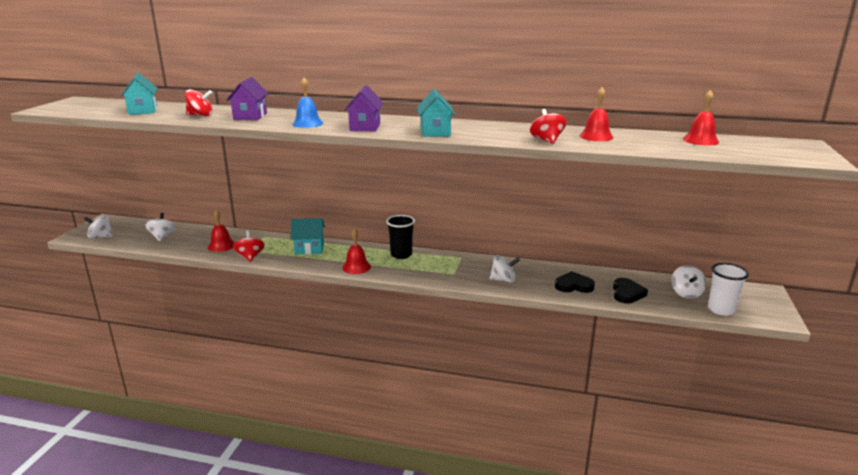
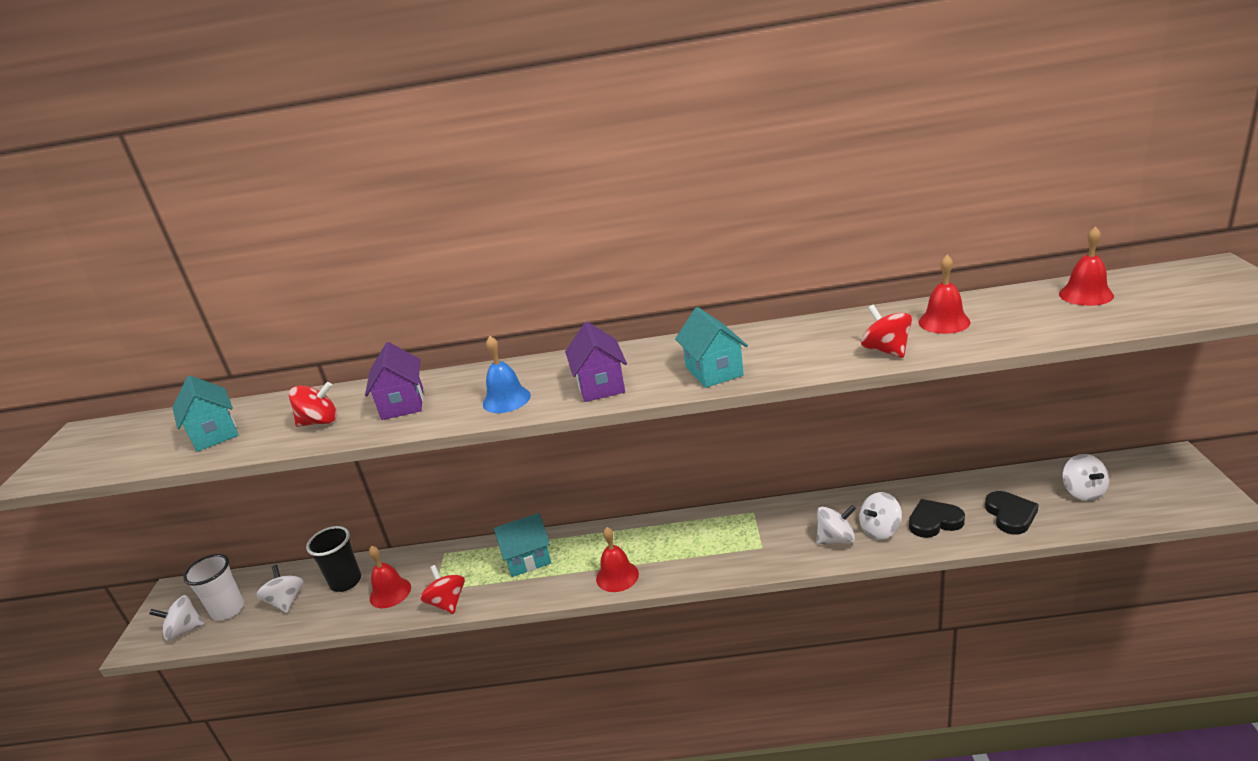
camera: 10 degrees left, 5 degrees up
(401, 255) = (667, 532): black cup -> black cup (346, 582)
(535, 282) = (880, 530): none -> white spinning top
(721, 310) = (1143, 509): white cup -> white cup (228, 610)

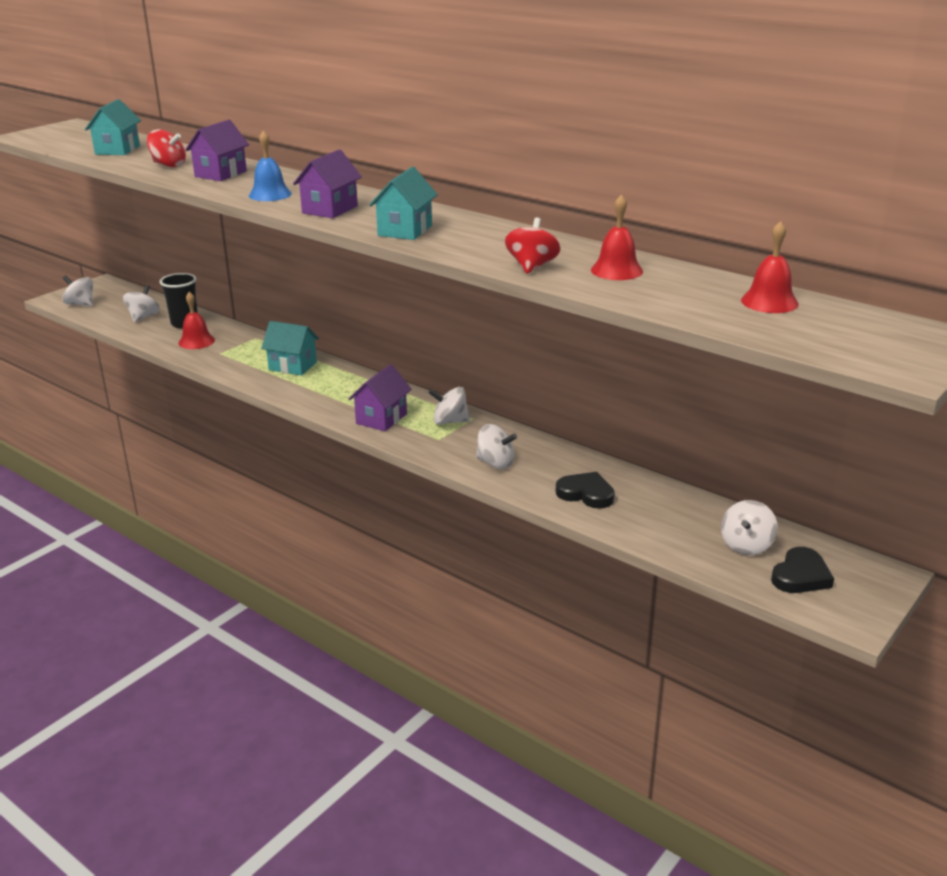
camera: 35 degrees right, 0 degrees up
(228, 610) = (112, 306): white cup -> none
(447, 603) = (215, 363): red spinning top -> none
(617, 576) = (325, 403): red bell -> none
(688, 559) = (381, 419): none -> purple house
(880, 530) = (537, 476): white spinning top -> white spinning top (450, 421)
(1010, 515) = (652, 523): black heart -> black heart (800, 576)

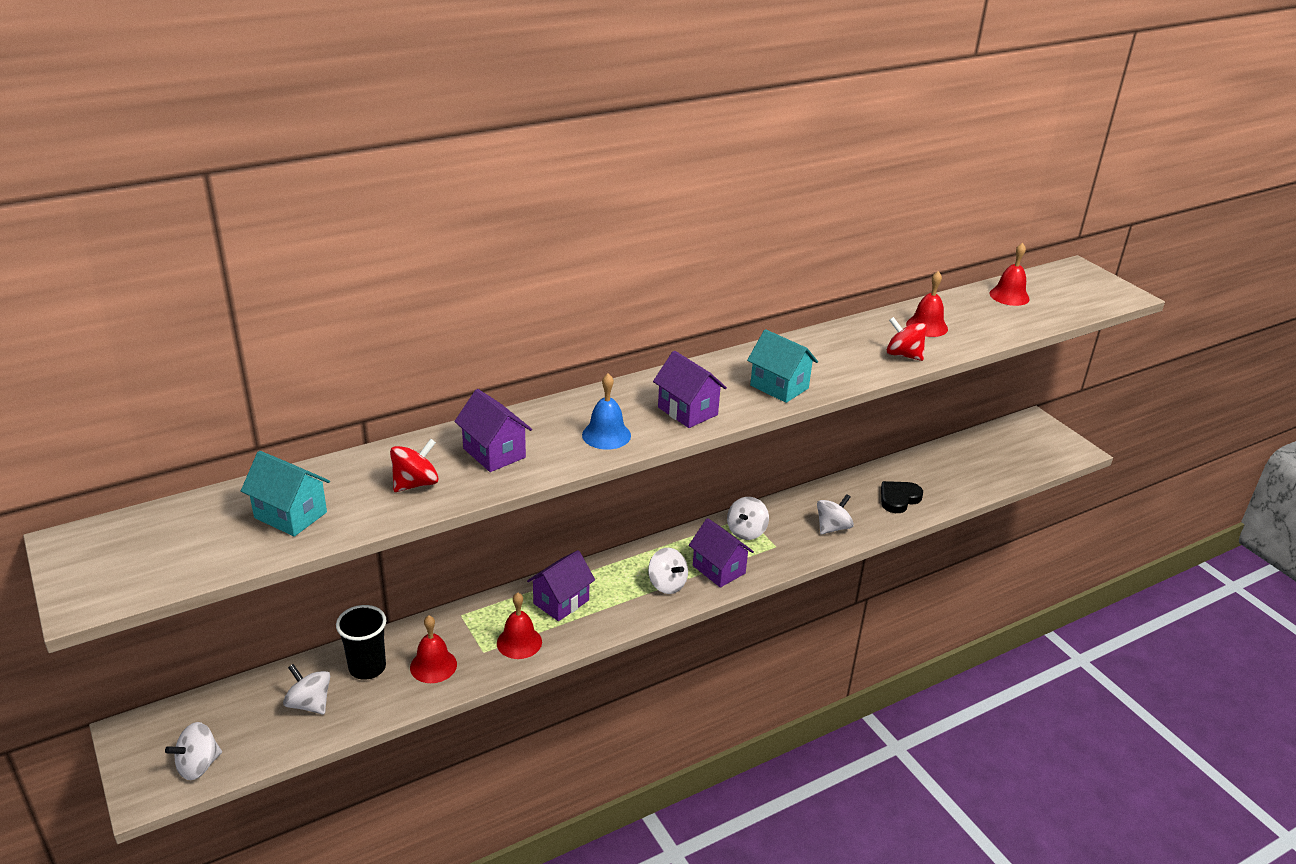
camera: 70 degrees left, 5 degrees up
(236, 362) = (519, 642): none -> red bell
(292, 366) = (561, 602): turquoise house -> purple house
(746, 545) = (989, 457): white spinning top -> white spinning top (667, 584)
(800, 576) = (1029, 450): black heart -> none

